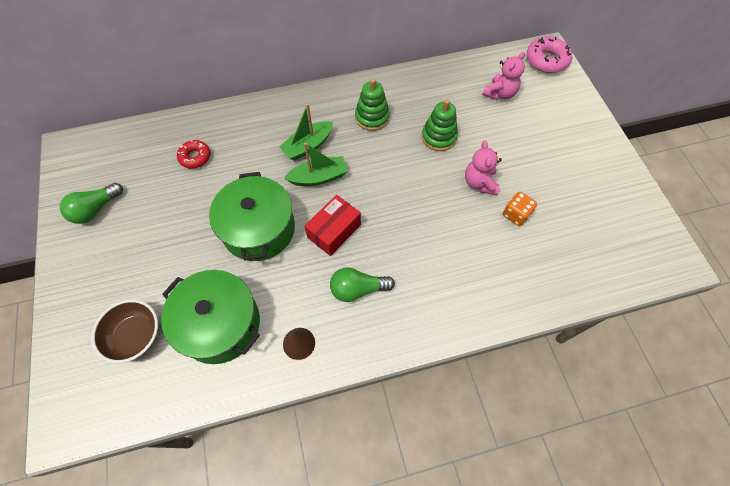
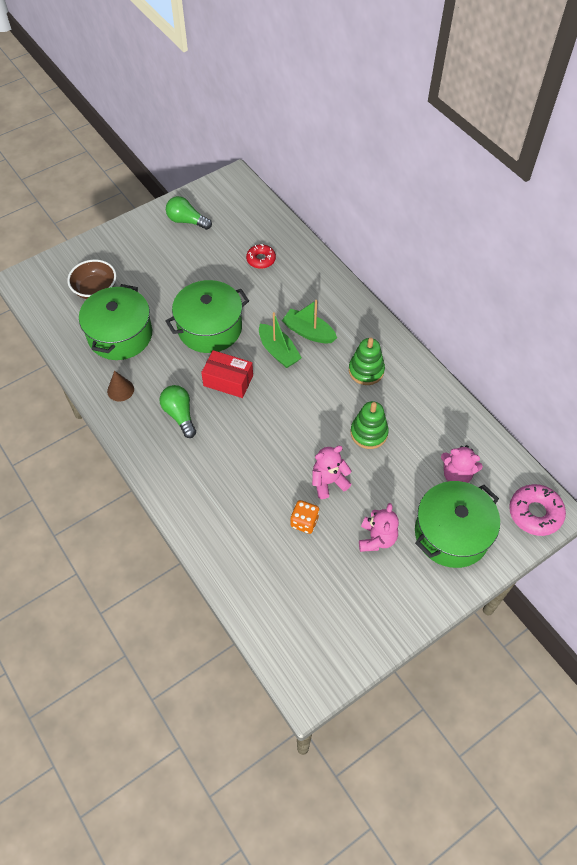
camera: 70 degrees right, 5 degrees down
(545, 166) = (376, 538): none -> pink teddy bear
(552, 115) = (451, 533): none -> green pot

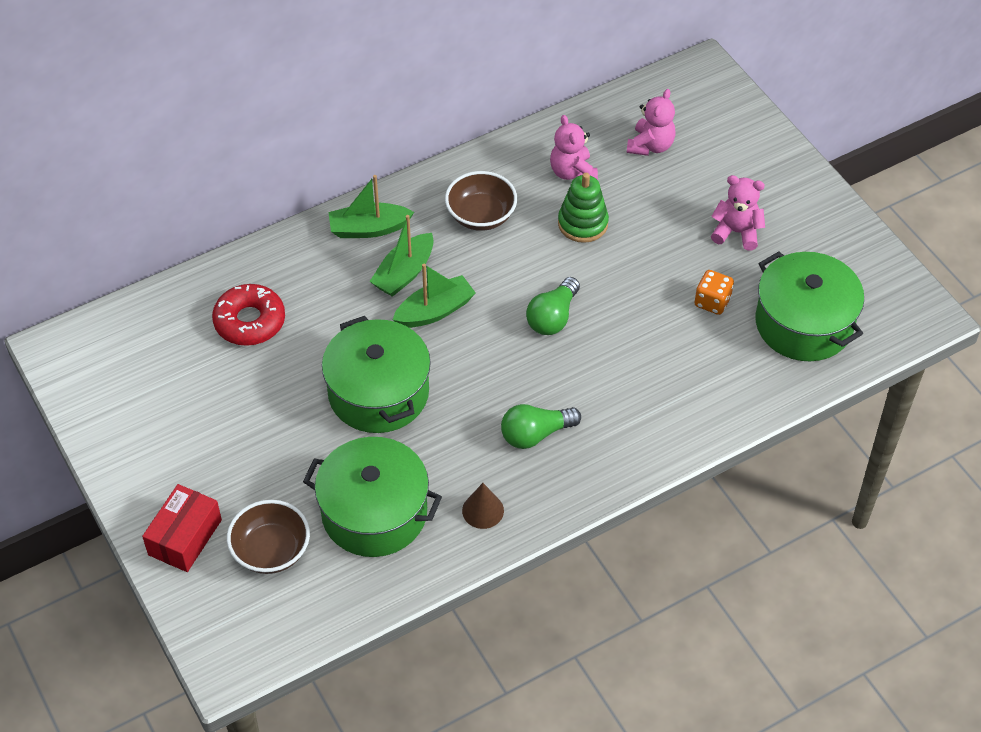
camera: 85 degrees left, 5 degrees down
(187, 221) = (140, 418): green light bulb -> green light bulb (553, 317)
(228, 380) = (480, 373): red box -> red box (185, 537)
(261, 259) = (250, 321): red donut -> red donut, size x1.53
(328, 482) = (654, 272): pink teddy bear -> pink teddy bear (572, 173)
(344, 310) = (369, 228): none -> green boat
(366, 370) = (481, 216): green stacking toy -> brown bowl
(451, 533) = (730, 162): green pot -> green pot (804, 323)
(535, 513) = (705, 84): pink donut -> none

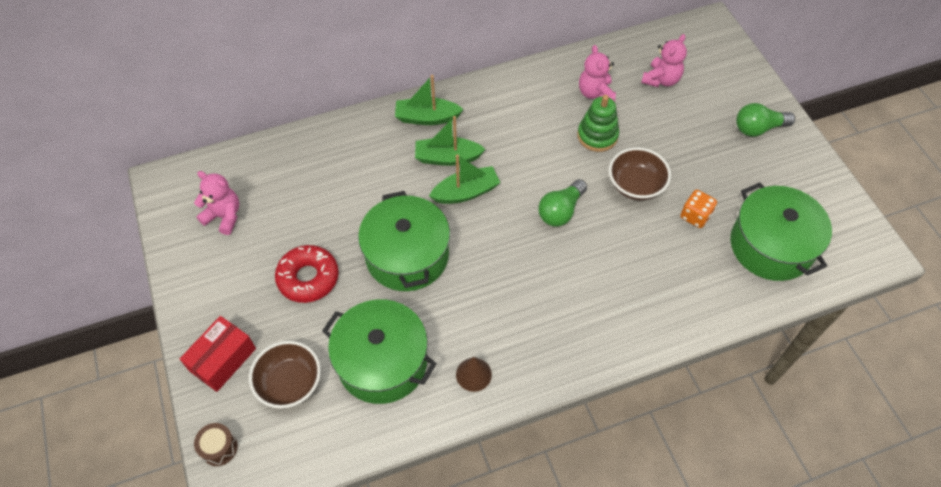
camera: 10 degrees right, 5 degrees up
(206, 629) = (219, 448): none -> brown drum
(250, 321) = (318, 181): red donut -> red donut (308, 278)
(404, 273) = (447, 158): green boat -> green boat turned 45 degrees clockwise
(481, 216) = (517, 119): brown bowl -> brown bowl (635, 185)
(535, 434) = (530, 311): green light bulb -> green light bulb (758, 128)
(736, 232) = (722, 159): pink teddy bear -> pink teddy bear (224, 216)

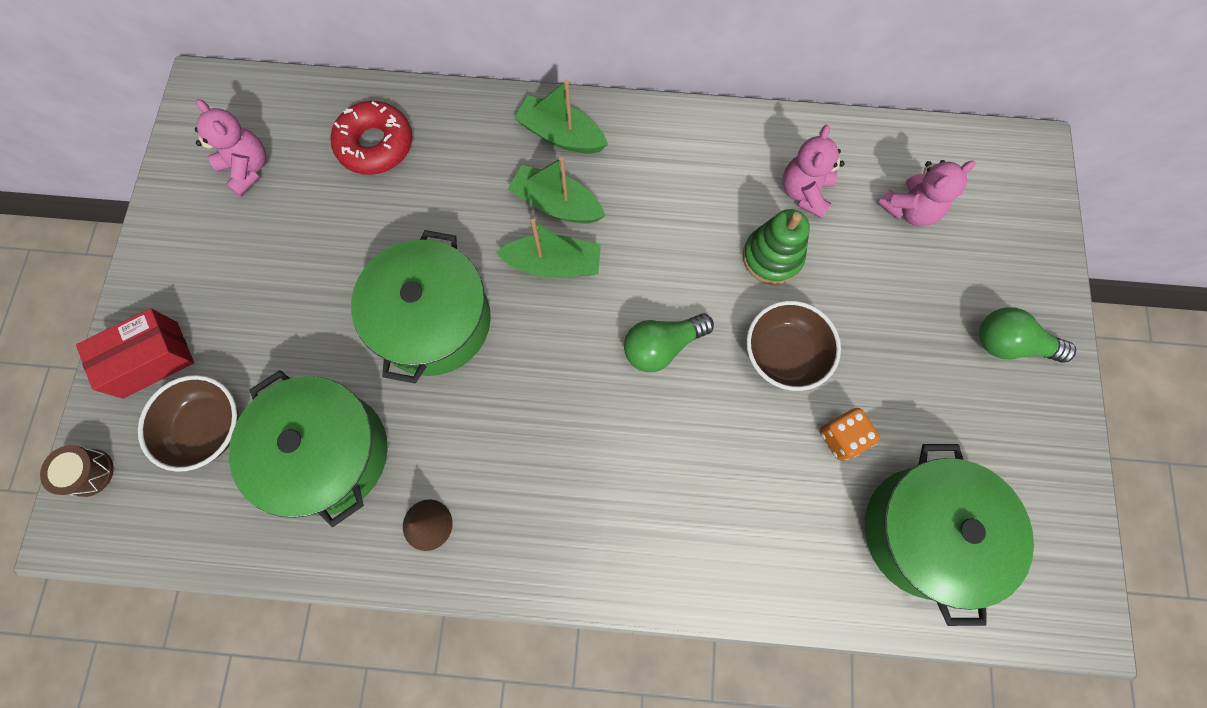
camera: 25 degrees right, 15 degrees up
(308, 278) = (301, 297): red donut -> red donut (375, 145)

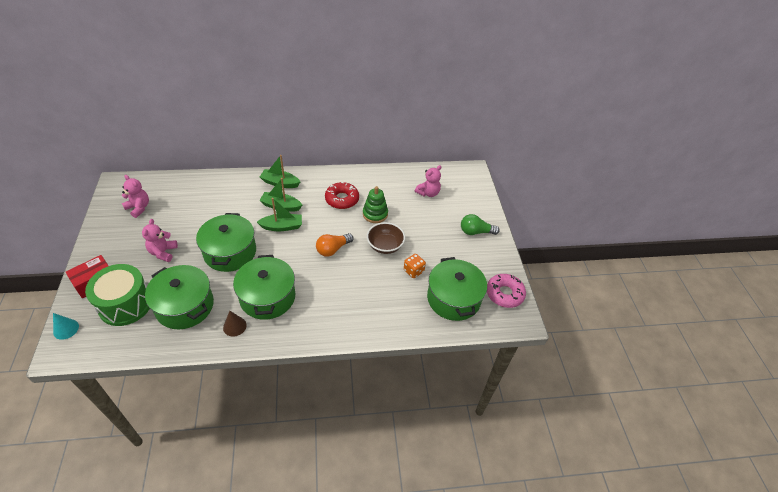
camera: 15 degrees left, 25 degrees down
(89, 472) = (66, 329): brown drum -> turquoise cone
(208, 428) = (125, 304): brown bowl -> green drum
(375, 145) = (197, 194): red donut -> red donut (342, 199)
(504, 458) = (267, 297): none -> green pot
(662, 346) = (333, 249): green light bulb -> orange light bulb
(804, 192) = (385, 192): pink teddy bear -> pink teddy bear (163, 252)
(1051, 538) = (504, 294): none -> pink donut

